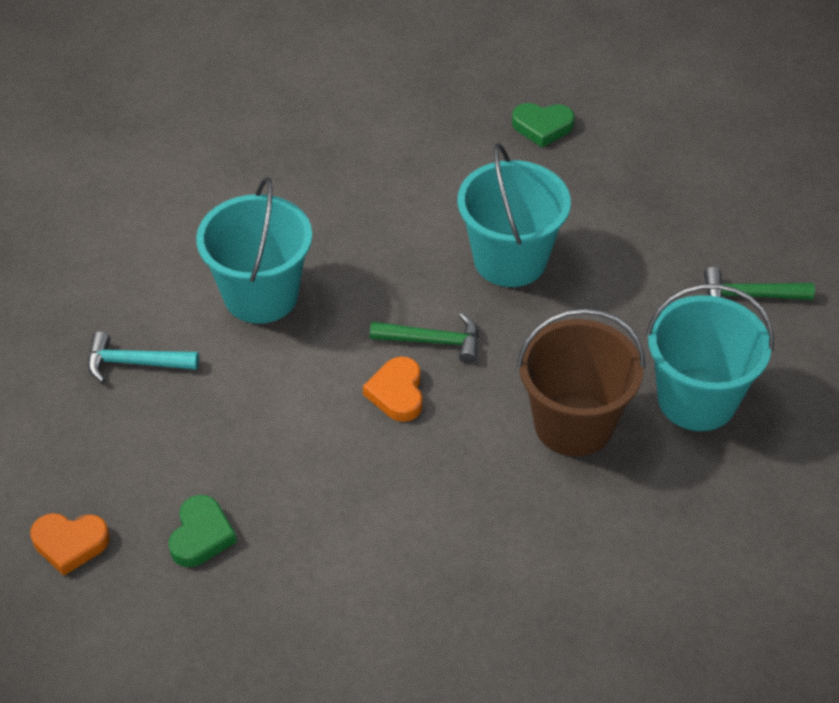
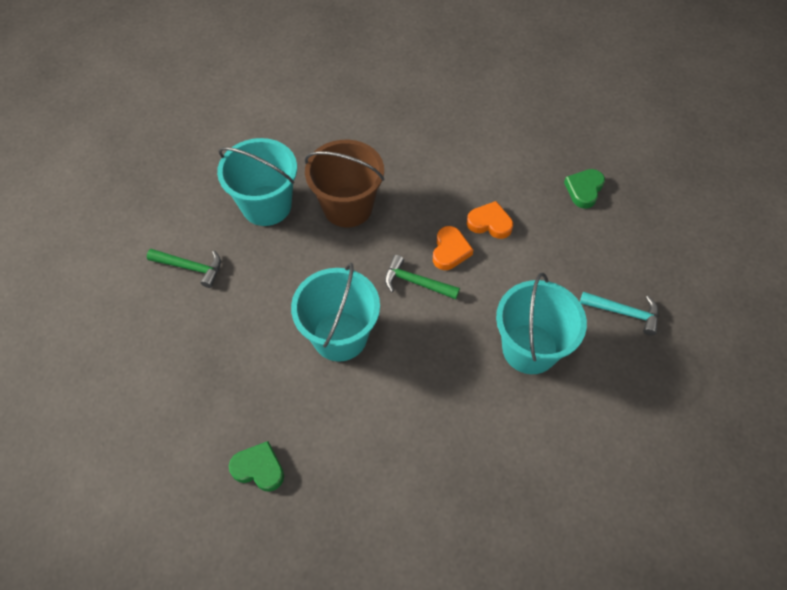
camera: 165 degrees left, 10 degrees up
(70, 544) = (661, 201): orange heart -> orange heart (490, 223)

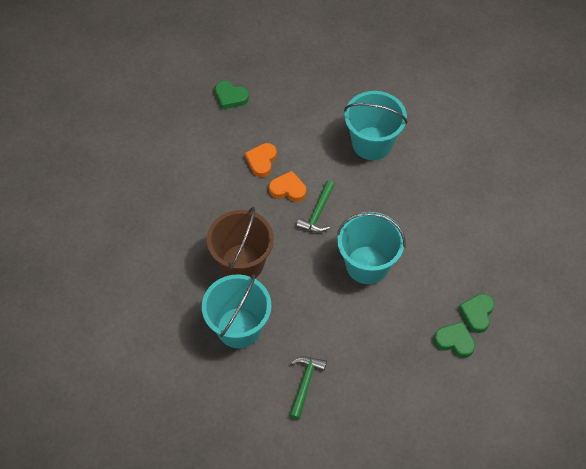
camera: 90 degrees left, 0 degrees up
(222, 436) = (454, 341): none -> green heart
(624, 312) = (341, 86): turquoise hammer -> none

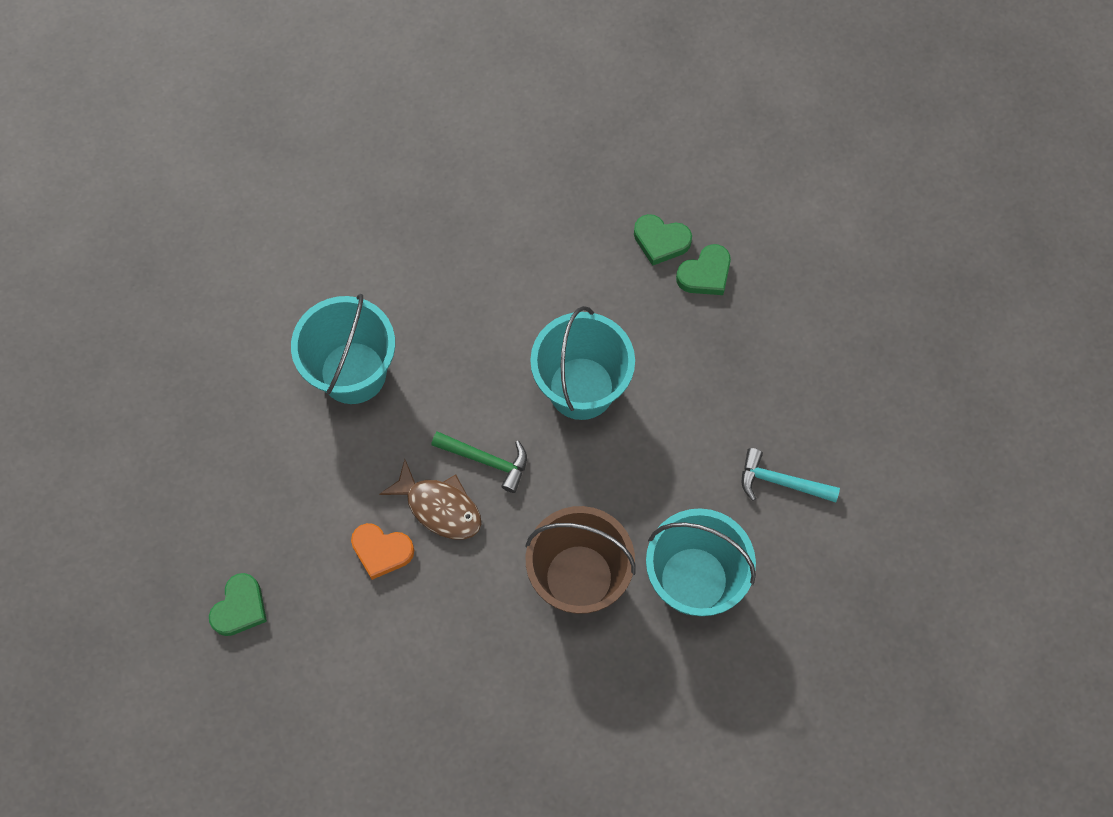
camera: 90 degrees left, 10 degrees up
(288, 189) = (439, 507): orange heart -> brown fish
(305, 384) = (781, 482): green hammer -> turquoise hammer
(454, 341) = (705, 274): green heart -> green heart turned 150 degrees counterclockwise

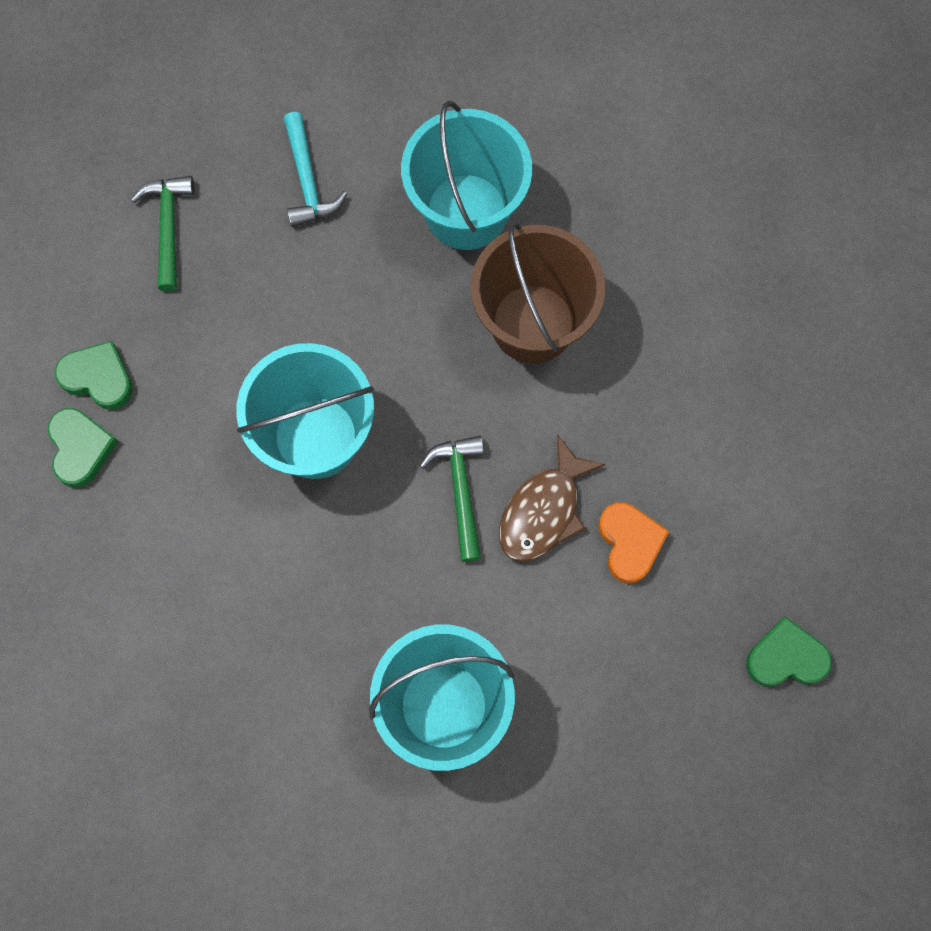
camera: 120 degrees left, 5 degrees up
(439, 507) = (543, 510): brown fish -> brown fish turned 150 degrees counterclockwise
(795, 370) = (168, 228): none -> green hammer

